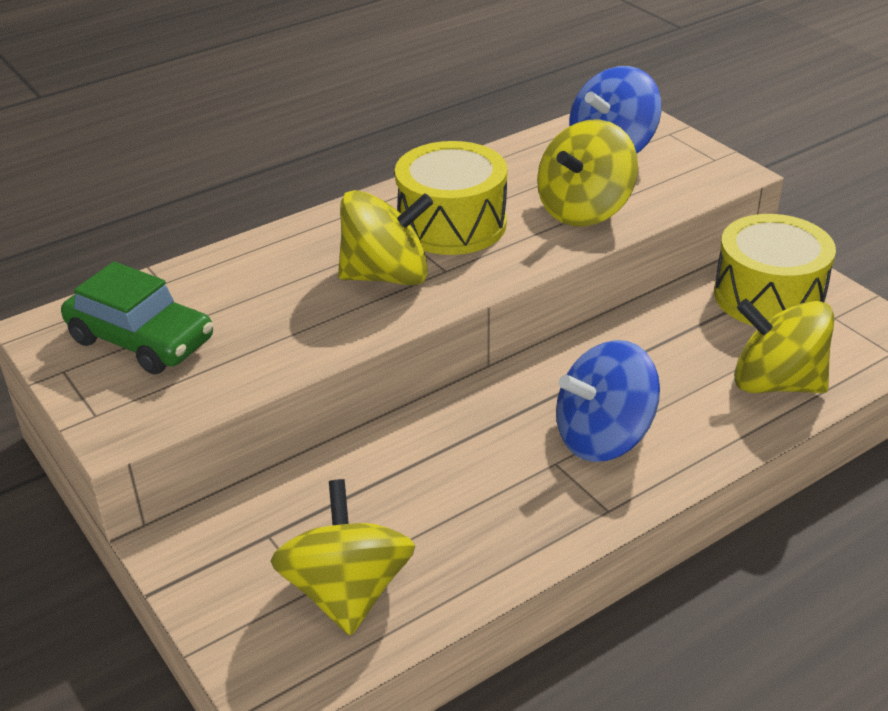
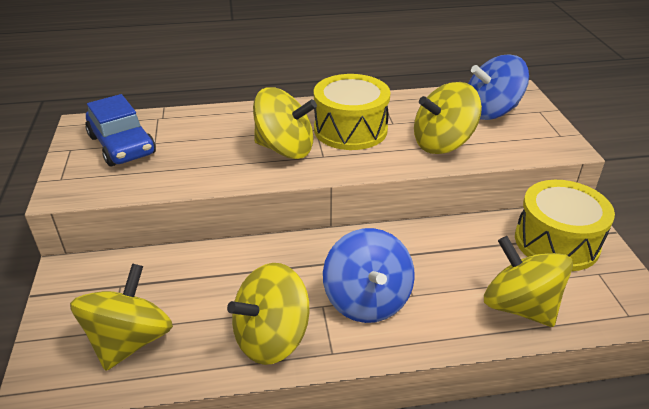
camera: 25 degrees right, 0 degrees up
(141, 340) = (122, 145): green car -> blue car
(524, 521) = (271, 338): none -> yellow spinning top
(603, 437) = (367, 300): blue spinning top -> blue spinning top turned 105 degrees counterclockwise

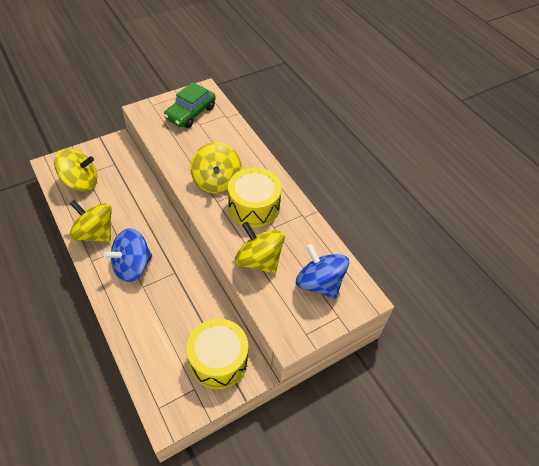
camera: 65 degrees right, 15 degrees up
(122, 145) = (190, 113): blue car -> green car
(519, 306) = (148, 343): yellow spinning top -> none

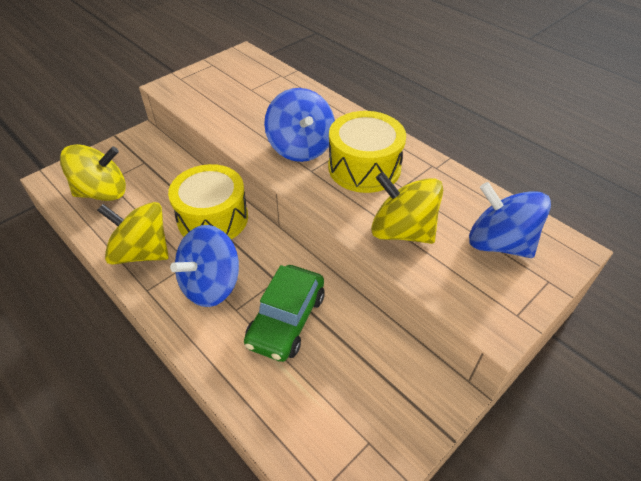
camera: 10 degrees left, 5 degrees down
(190, 113) = (235, 79): green car -> green car (286, 320)
(216, 181) = (301, 147): yellow spinning top -> blue spinning top
(218, 360) = (388, 389): yellow drum -> yellow drum (213, 218)

